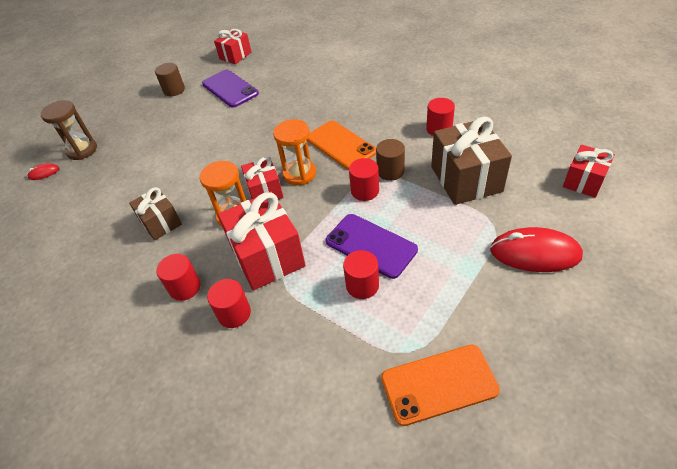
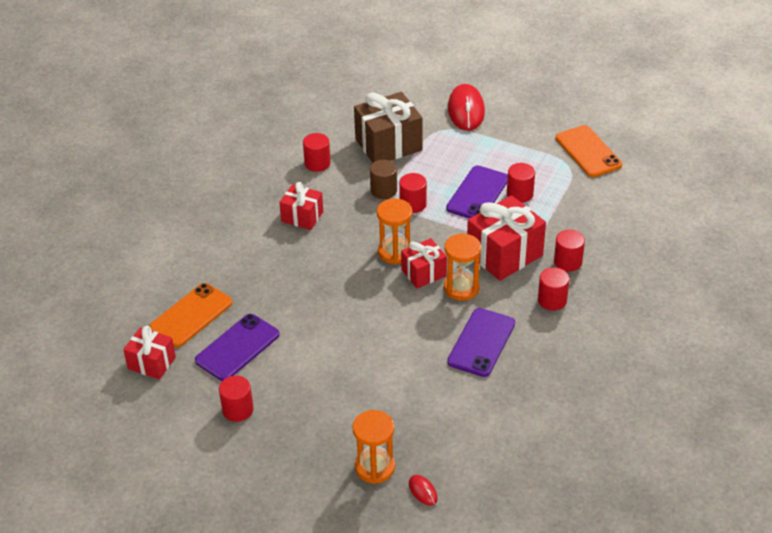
camera: 105 degrees left, 5 degrees down
(82, 150) = (375, 467): brown hourglass -> orange hourglass
(161, 223) = (481, 342): brown gift -> purple phone
(174, 90) = (238, 410): brown cylinder -> red cylinder
(340, 145) = (347, 229): orange phone -> orange phone (191, 315)
(584, 181) = (383, 84): red gift -> red gift (302, 216)

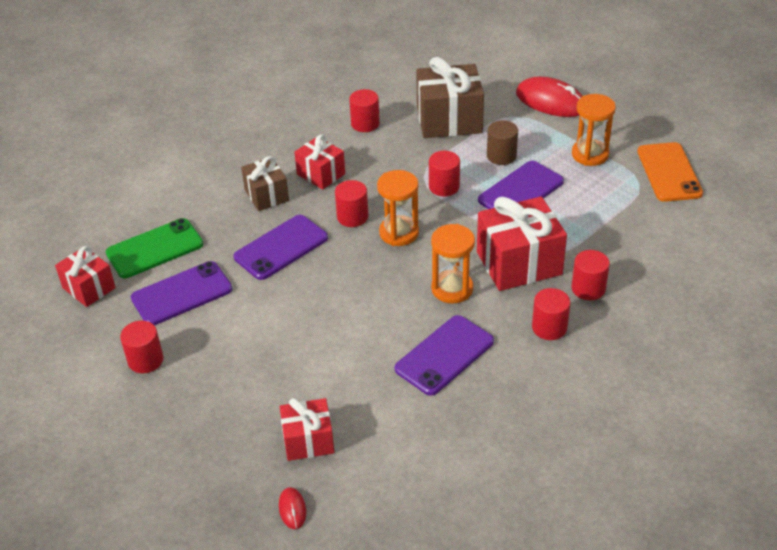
camera: 20 degrees right, 0 degrees up
(191, 315) = (154, 249): orange phone -> green phone
(264, 246) = (266, 195): none -> brown gift
(302, 288) = (281, 247): none -> purple phone
(375, 467) = (254, 465): orange hourglass -> orange hourglass (590, 154)
(383, 190) = (420, 166): brown cylinder -> brown cylinder (501, 156)
(423, 273) = (418, 262): red gift -> red gift (308, 441)
(466, 110) = (550, 102): red mouse -> red mouse turned 75 degrees counterclockwise
(520, 194) = (568, 201): red cylinder -> red cylinder (352, 217)

